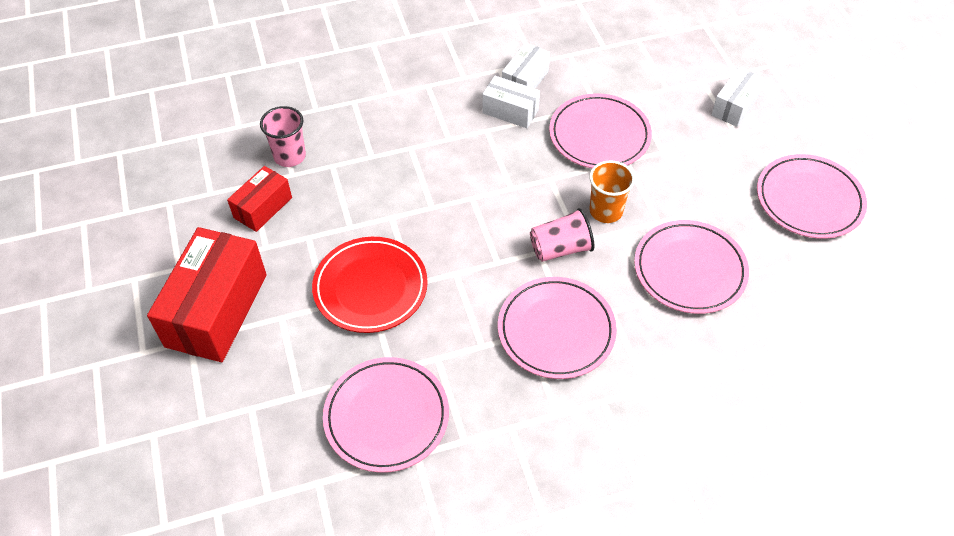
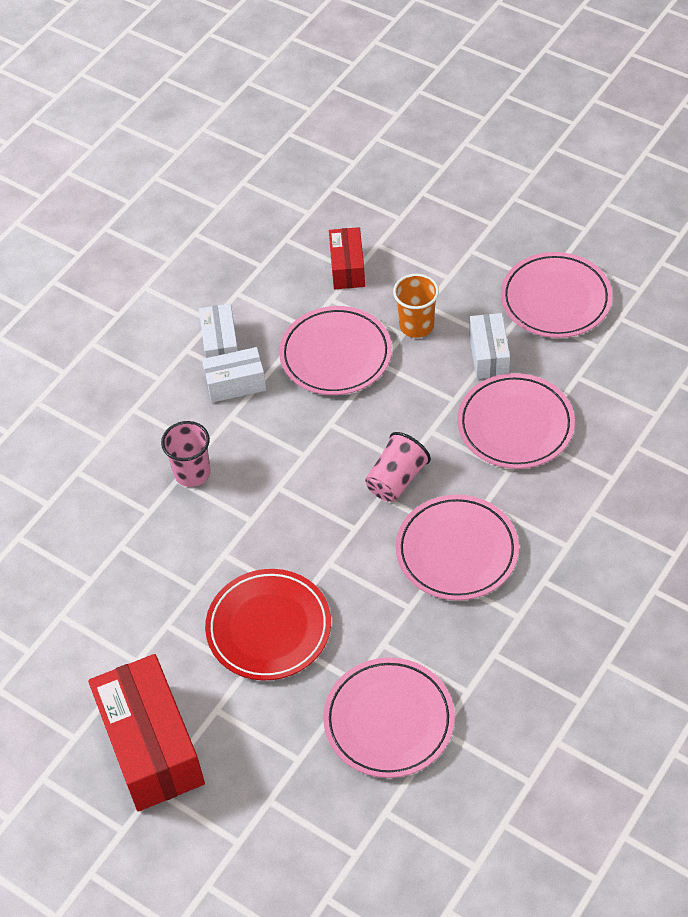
camera: 35 degrees left, 0 degrees up
(263, 207) = (96, 629): red box -> red box (347, 268)
(290, 156) = (70, 565): pink cup -> pink cup (192, 473)
(606, 211) = (403, 420): orange cup -> orange cup (416, 325)
(734, 106) = (425, 252): white box -> white box (489, 355)

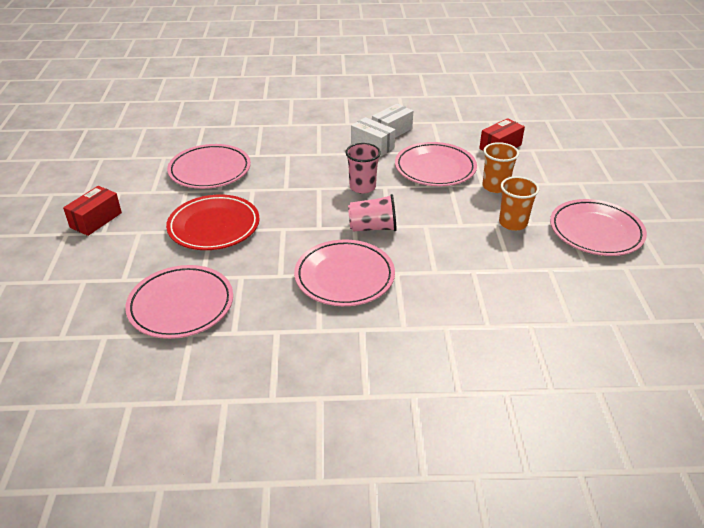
camera: 50 degrees right, 15 degrees down
(151, 746) = (96, 220): red box -> red box, size x0.53
(192, 473) = (297, 157): pink cup -> pink cup (362, 187)
(489, 355) = (513, 223): white box -> orange cup
(515, 425) = (474, 258): pink plate -> pink plate (210, 170)

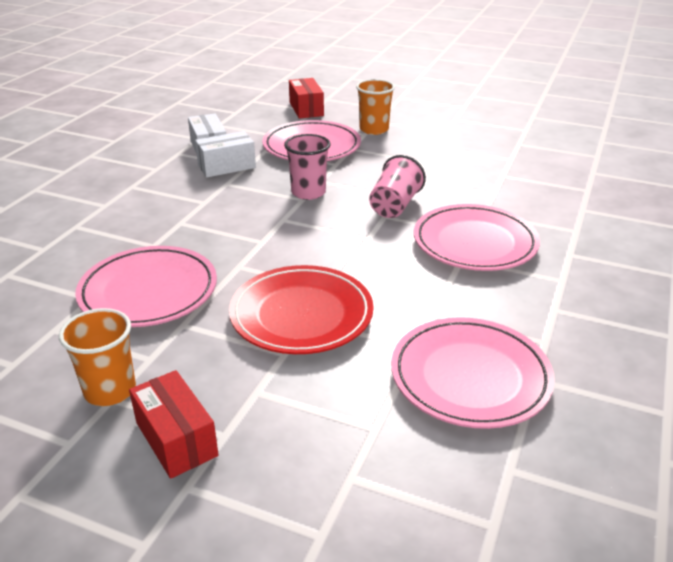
camera: 65 degrees left, 5 degrees down
(513, 223) = (440, 138): orange cup -> orange cup (110, 390)
(596, 231) = (477, 112): pink plate -> none

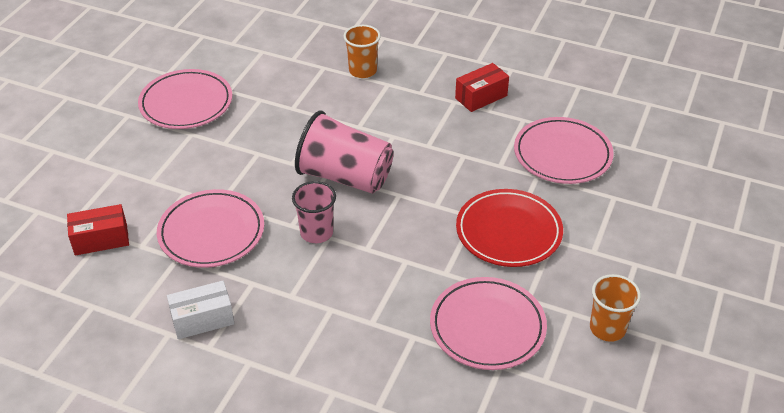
camera: 90 degrees left, 10 degrees up
(176, 439) = (643, 286): red box -> red box (481, 97)
(226, 166) = (251, 299): white box -> none
(374, 129) = (175, 184): orange cup -> orange cup (362, 71)
(394, 206) = (345, 176): pink cup -> pink cup, size x1.66
(475, 243) = (406, 136): pink plate -> pink plate (186, 103)

